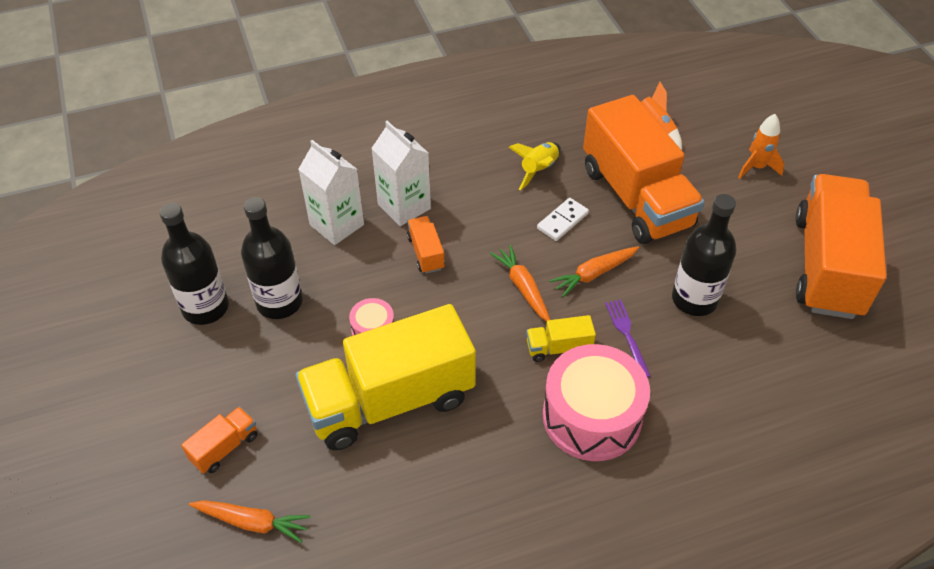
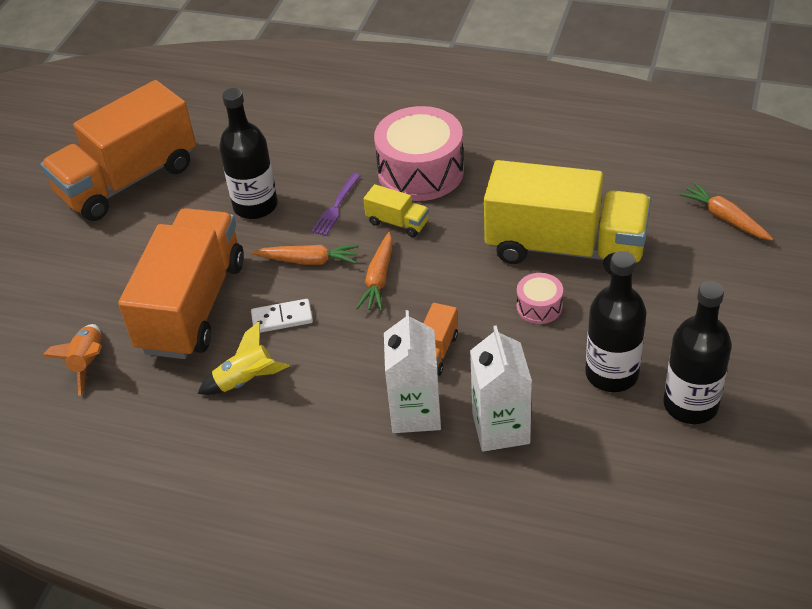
camera: 140 degrees left, 5 degrees down
(224, 447) = (725, 275): orange truck -> none
(757, 167) = (57, 278): orange rocket -> none

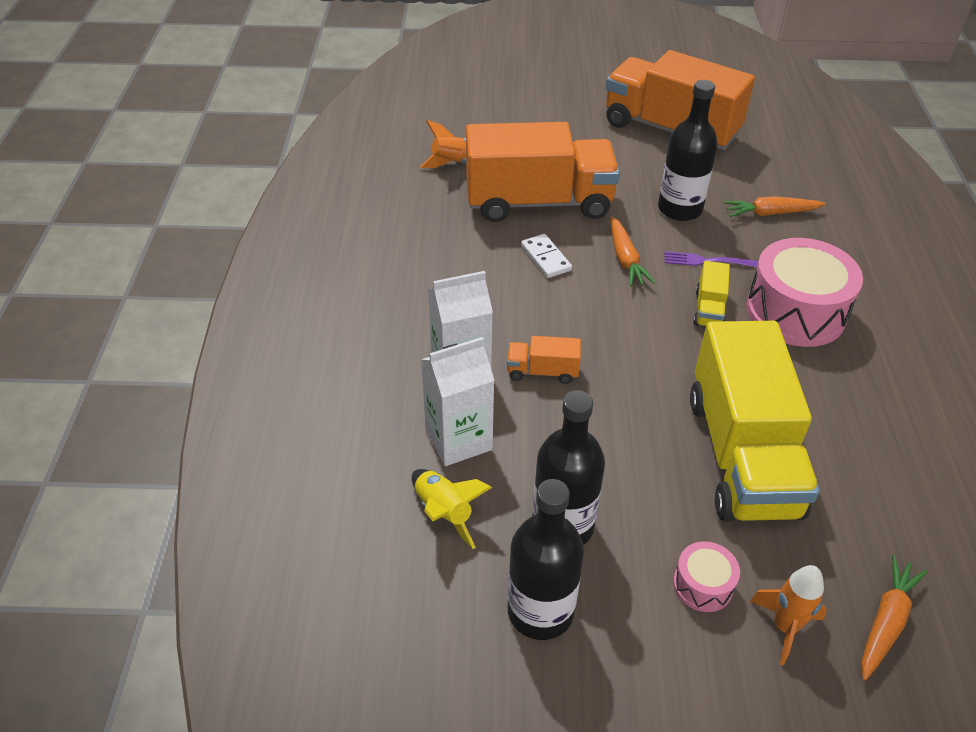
camera: 70 degrees right, 0 degrees up
(246, 381) = (465, 253): yellow rocket -> yellow rocket (444, 513)
(379, 279) = (623, 311): orange carrot -> orange carrot (770, 213)
(539, 307) = (638, 445): pink drum -> pink drum (703, 585)
(722, 269) = (784, 627): none -> orange rocket

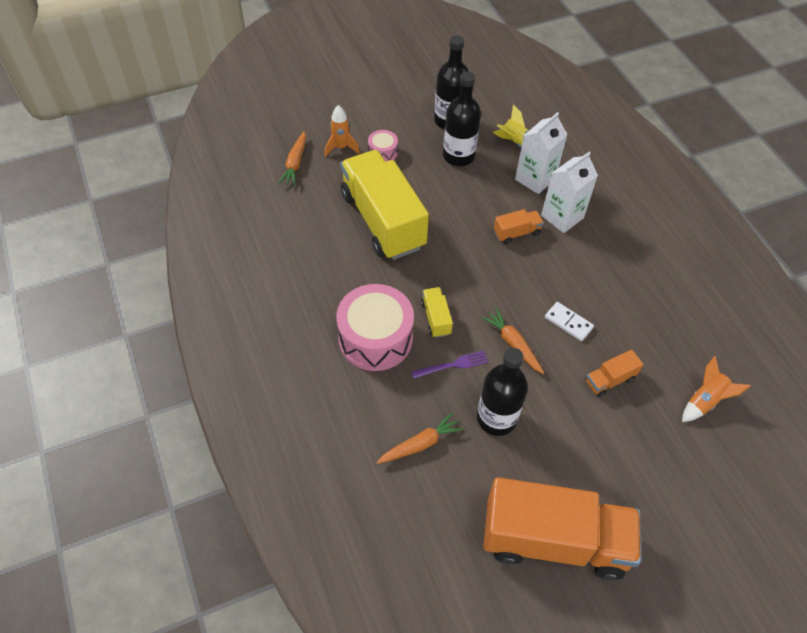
camera: 155 degrees right, 10 degrees up
(538, 202) = (609, 380): orange truck -> orange truck, size x0.41

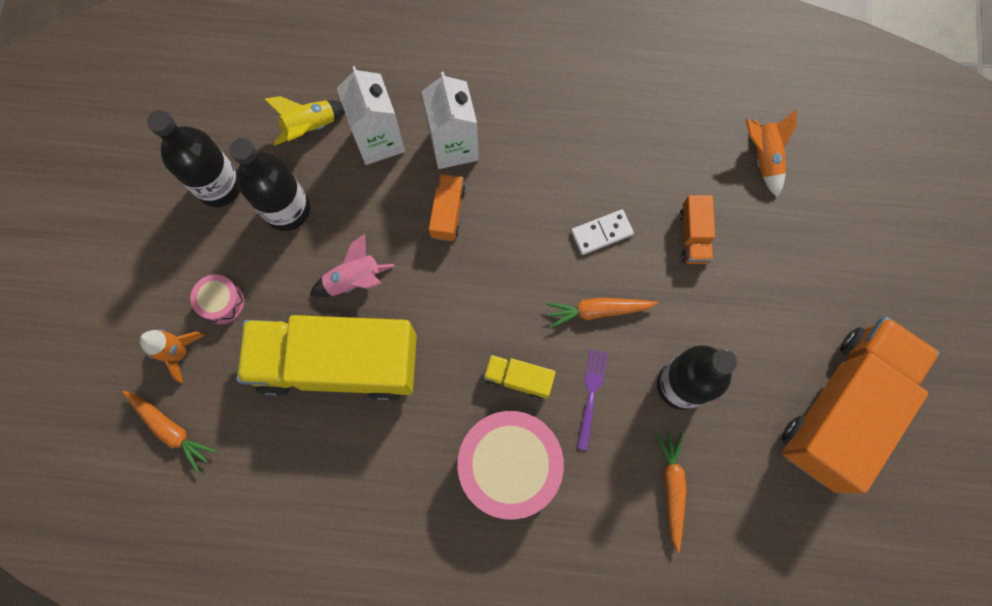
camera: 60 degrees left, 20 degrees up
(439, 206) = (354, 280): none -> pink rocket

